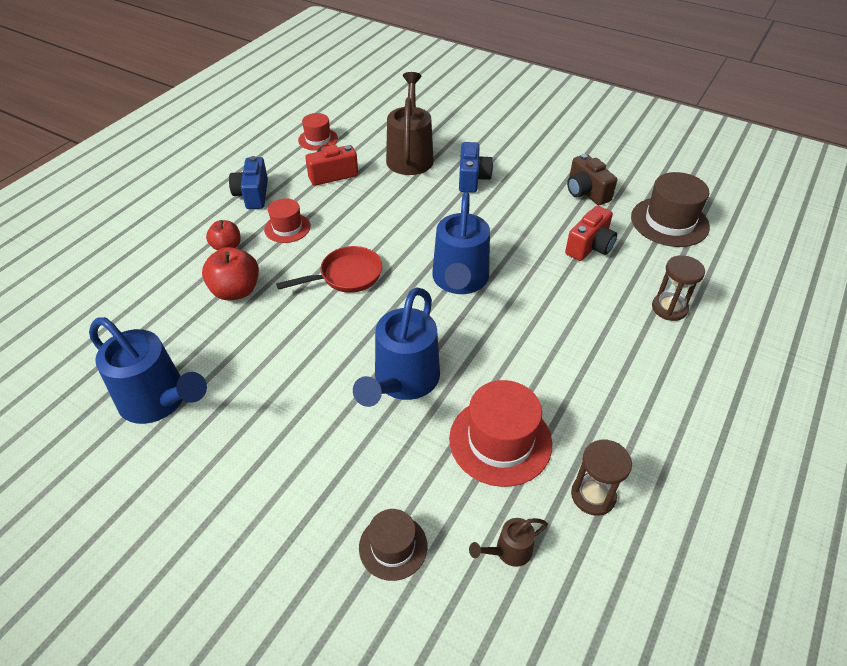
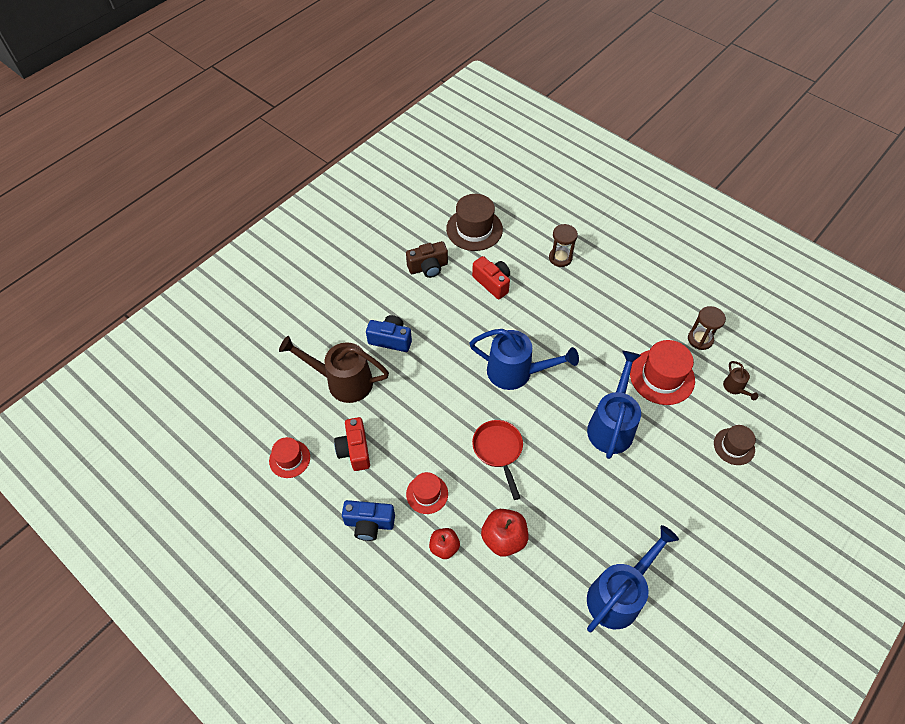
camera: 80 degrees left, 10 degrees up
(402, 382) = (612, 425): blue watering can -> blue watering can turned 105 degrees counterclockwise

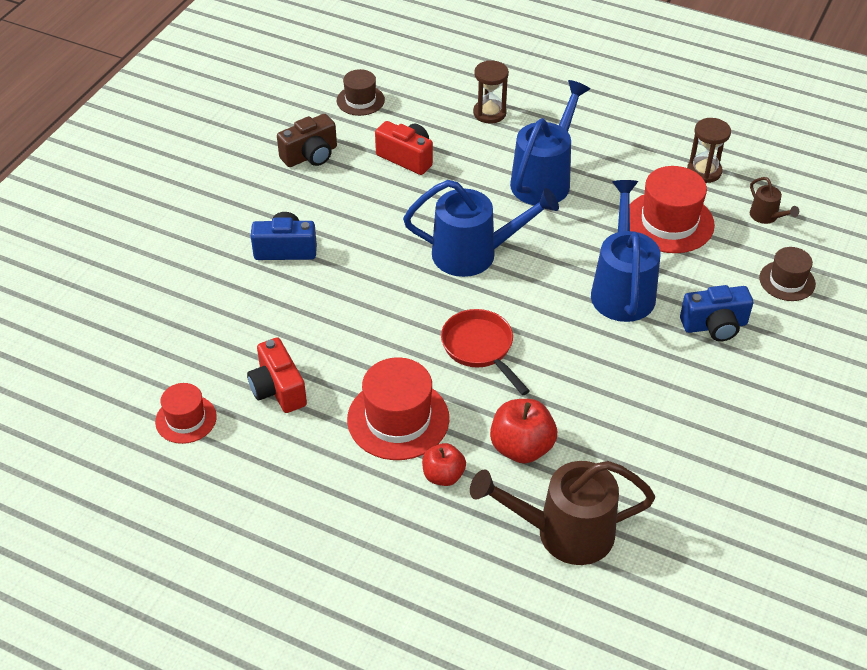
camera: 15 degrees left, 10 degrees down
(342, 381) = (232, 311): brown watering can -> brown watering can (562, 532)
(369, 524) = (328, 471): blue camera -> blue camera (714, 326)
(427, 494) = (398, 419): red hat -> red hat, size x1.68
(474, 229) = (360, 100): brown hat -> brown hat, size x0.60
(619, 594) = (696, 477): blue watering can -> blue watering can (545, 179)

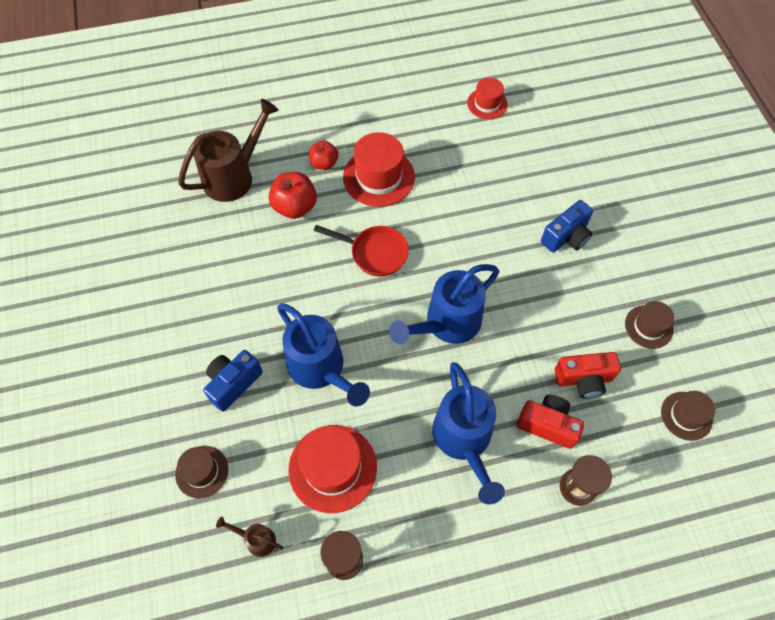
camera: 140 degrees right, 15 degrees up
(278, 389) = (461, 149): red camera -> red camera (547, 425)
(310, 155) = (648, 327): brown camera -> brown hat

